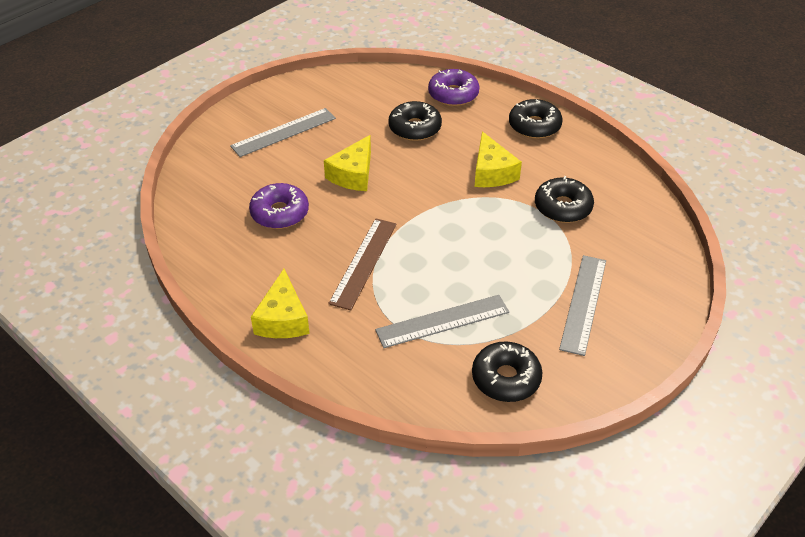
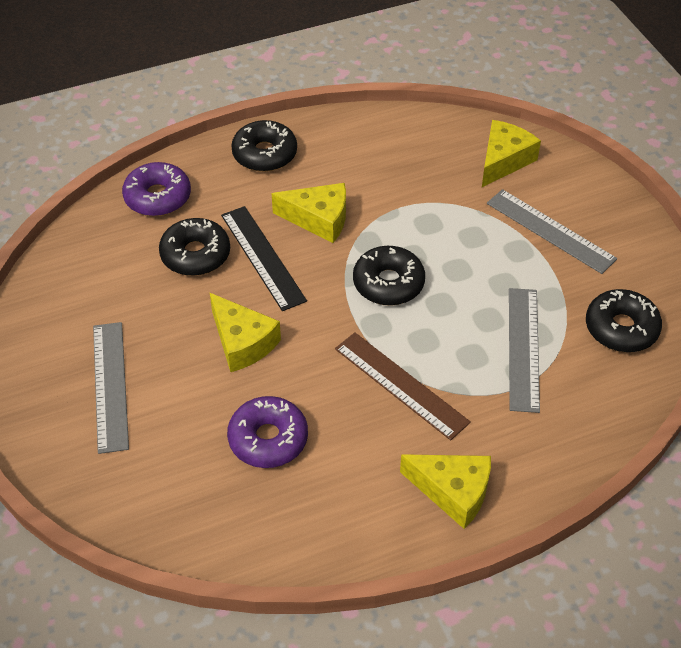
camera: 65 degrees left, 5 degrees up
(435, 158) = (262, 257): none -> black ruler
(563, 207) = (408, 187): black donut -> black donut (388, 283)
(641, 253) = (504, 160): none -> yellow cheese

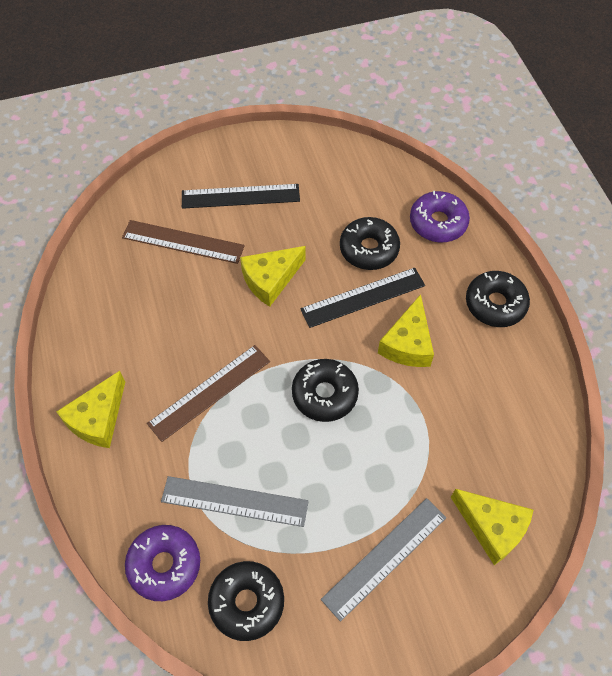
camera: 95 degrees right, 10 degrees up
(110, 385) = (240, 196): grey ruler -> black ruler
(186, 440) = (183, 242): none -> brown ruler
(268, 439) = (174, 293): purple donut -> purple donut (164, 565)

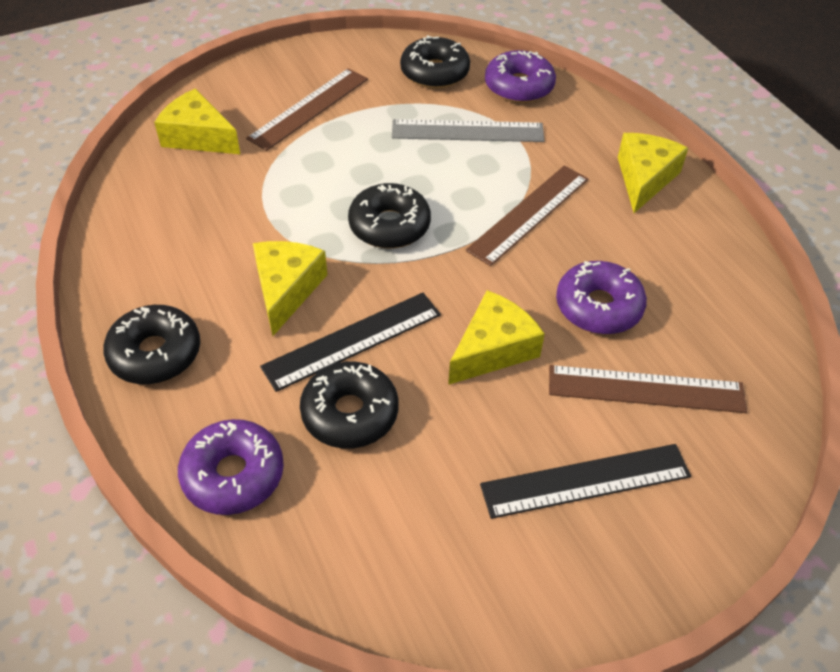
camera: 170 degrees right, 10 degrees down
(188, 302) = (598, 307): none -> purple donut
(385, 557) = (309, 108): grey ruler -> brown ruler

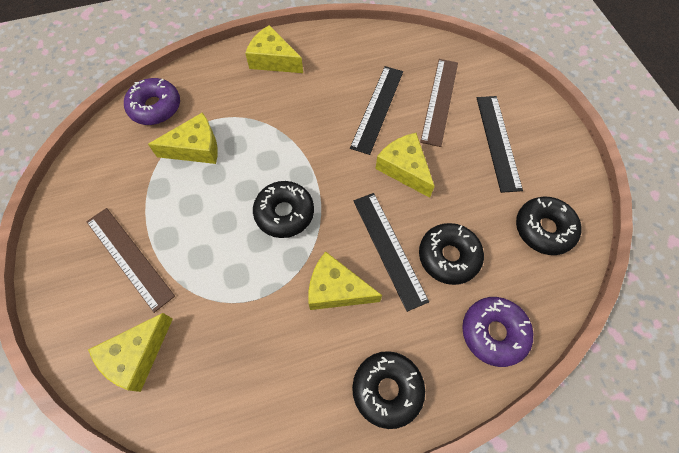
camera: 80 degrees left, 15 degrees up
(434, 72) = (117, 159): black donut -> black donut (543, 229)
(467, 131) = (196, 148): grey ruler -> yellow cheese
(529, 214) = (291, 127): brown ruler -> none
(598, 307) = (377, 108): purple donut -> black ruler

